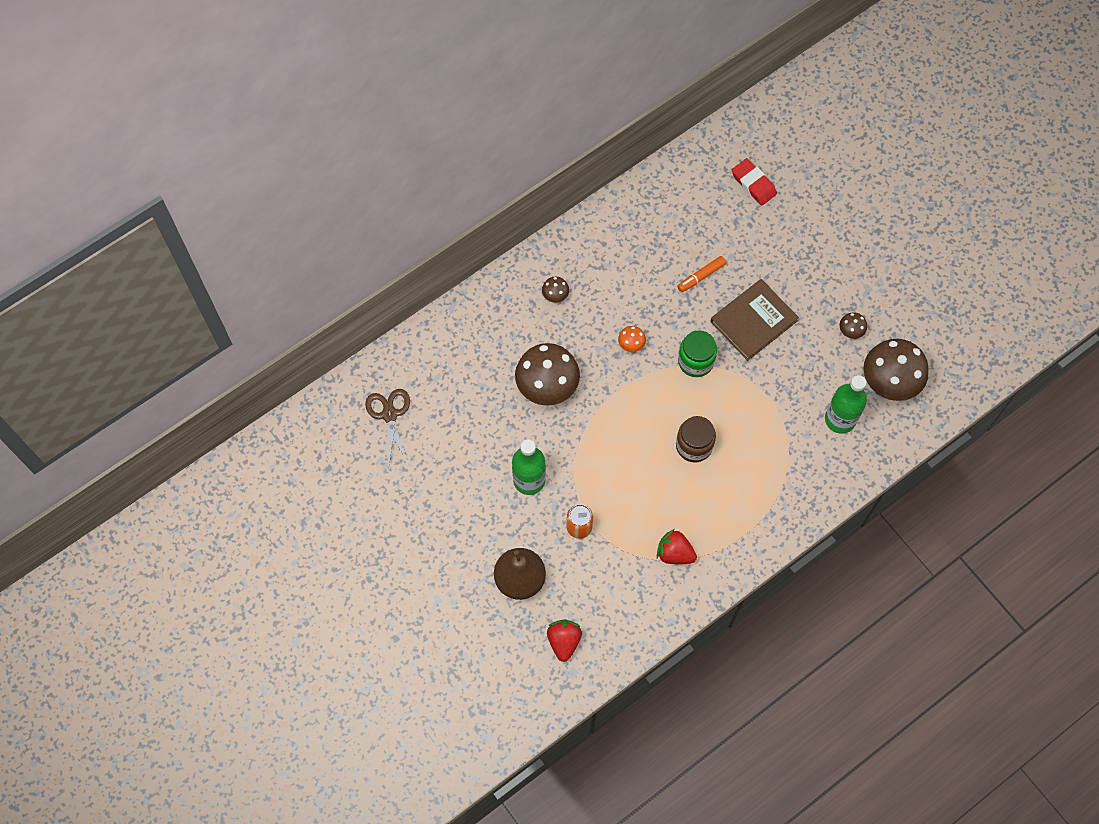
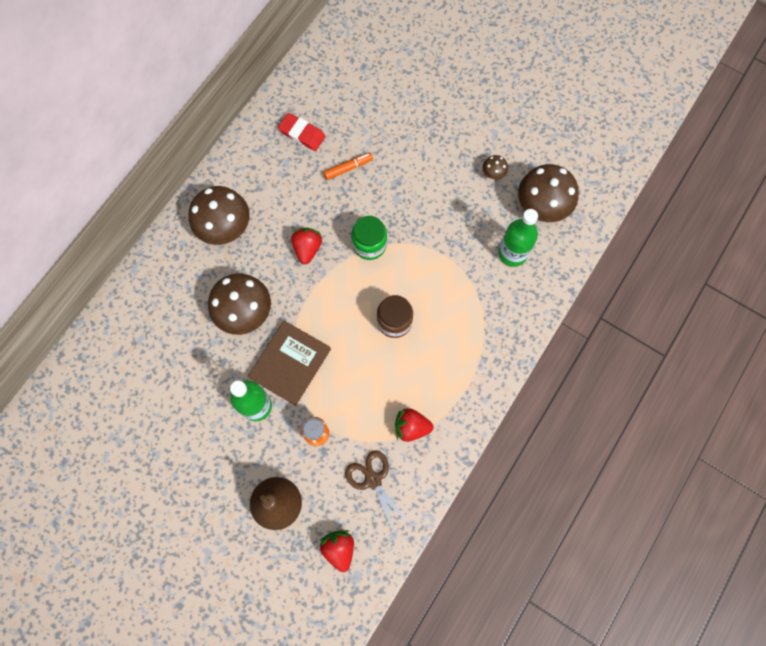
camera: 20 degrees left, 5 degrees up
(389, 415) = (107, 389): brown scissors -> brown scissors (373, 480)
(555, 295) = (225, 227): brown mushroom -> brown mushroom, size x2.29
(631, 344) = (307, 249): orange mushroom -> red strawberry
(701, 276) = (348, 168): orange marker -> orange marker turned 150 degrees counterclockwise
(753, 184) = (365, 73): red eraser -> red eraser (302, 134)
(753, 321) = (407, 192): brown book -> brown book (290, 363)

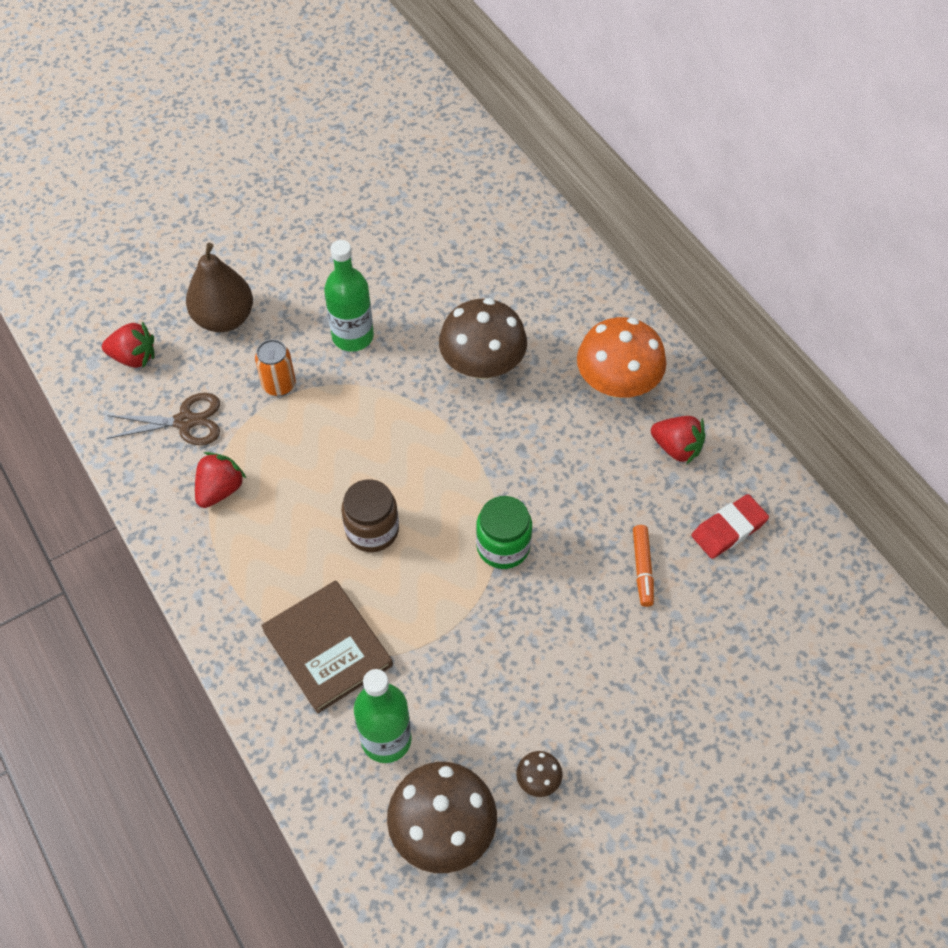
camera: 115 degrees right, 15 degrees down
(225, 227) = (617, 383): brown mushroom -> orange mushroom
(290, 363) = (385, 389): brown book -> brown book (327, 648)
(307, 249) = (536, 467): red strawberry -> red strawberry (676, 448)

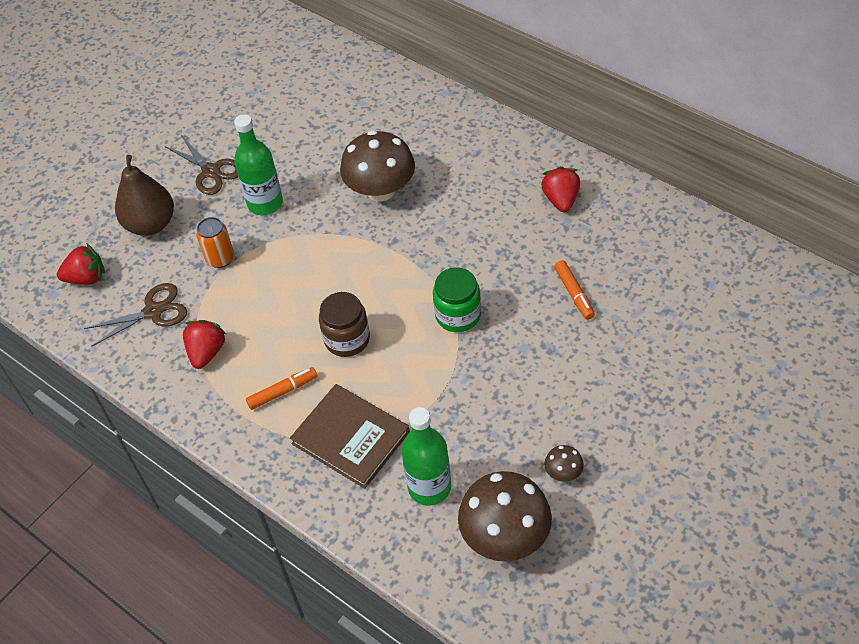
camera: 15 degrees left, 5 degrees down
(279, 566) = (283, 392): none -> orange marker
(312, 278) = (211, 171): none -> brown scissors
(617, 383) = (493, 169): orange mushroom -> none
(676, 448) = (561, 200): red strawberry -> red strawberry turned 105 degrees counterclockwise
(728, 529) = (627, 243): red eraser -> none

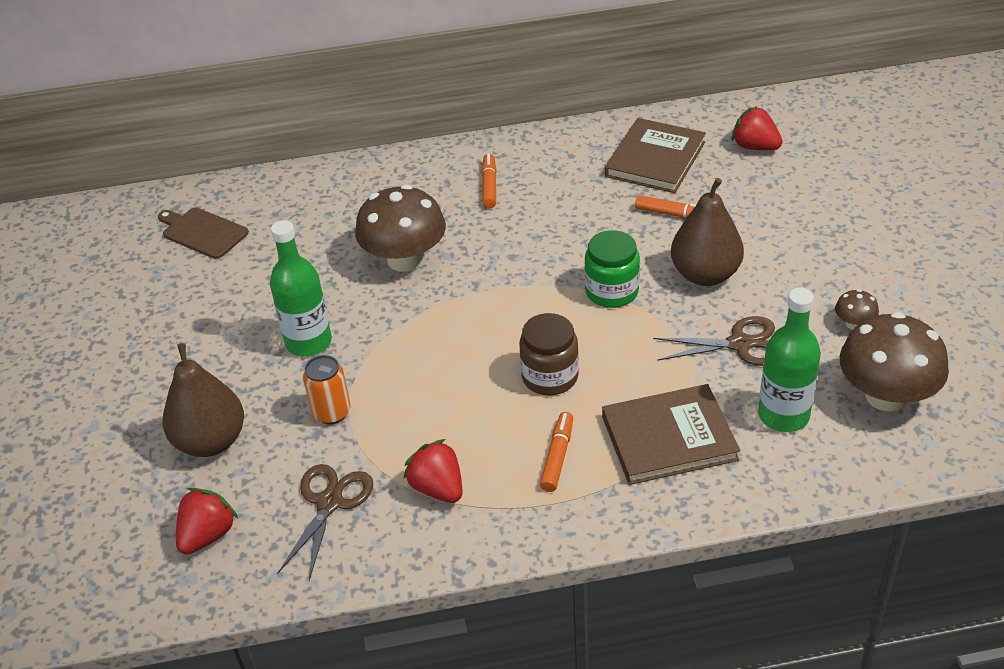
camera: 50 degrees left, 10 degrees down
(211, 171) = (210, 358): brown scissors -> brown scissors (739, 344)
(307, 80) = (202, 232): none -> brown cutting board
(496, 176) = (489, 186): none -> orange marker
(528, 354) = (705, 275): none -> brown pear
(561, 200) = (565, 167): red strawberry -> red strawberry (755, 147)
(625, 242) = (655, 159): none -> brown book

